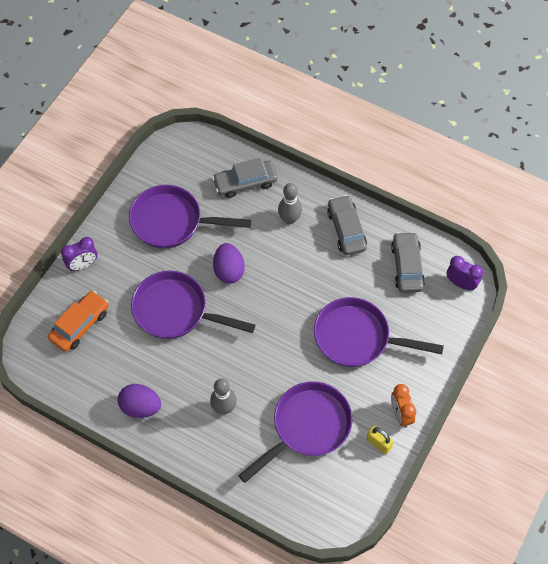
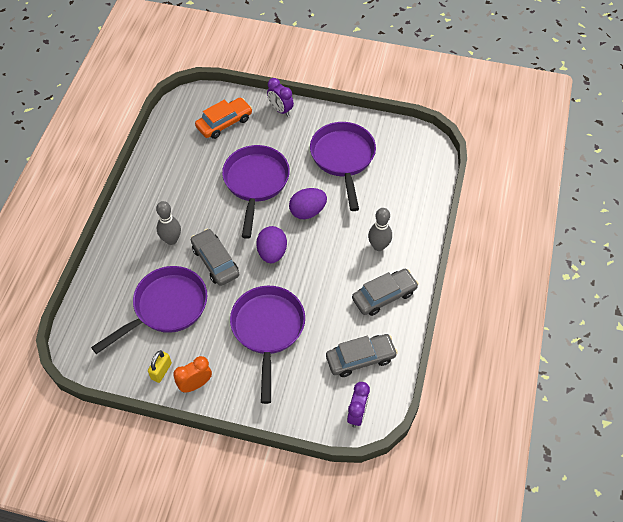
camera: 75 degrees right, 5 degrees down
(80, 325) = (224, 123): orange car -> orange car turned 60 degrees counterclockwise
(140, 407) = (160, 181): purple egg -> purple egg (272, 253)
(245, 183) = (405, 202): grey car -> grey car (215, 261)
(307, 427) = (166, 308): purple pan -> purple pan turned 75 degrees counterclockwise

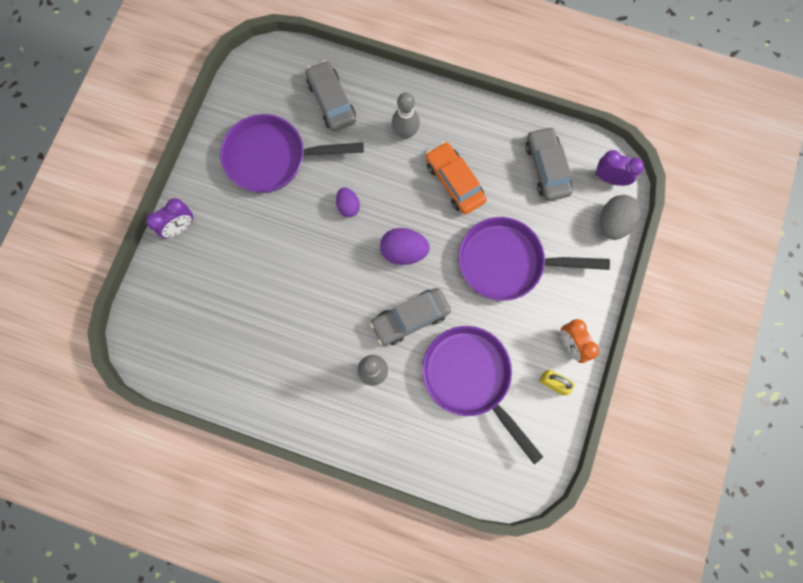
camera: 85 degrees left, 20 degrees up
(224, 123) = (191, 300): orange car -> orange car (454, 182)
(255, 183) = (297, 265): purple pan -> none
(307, 211) = (348, 206): purple egg -> purple egg, size x0.64
(312, 418) = (613, 223): none -> grey egg
(384, 296) = (471, 135): grey car -> grey car (331, 101)

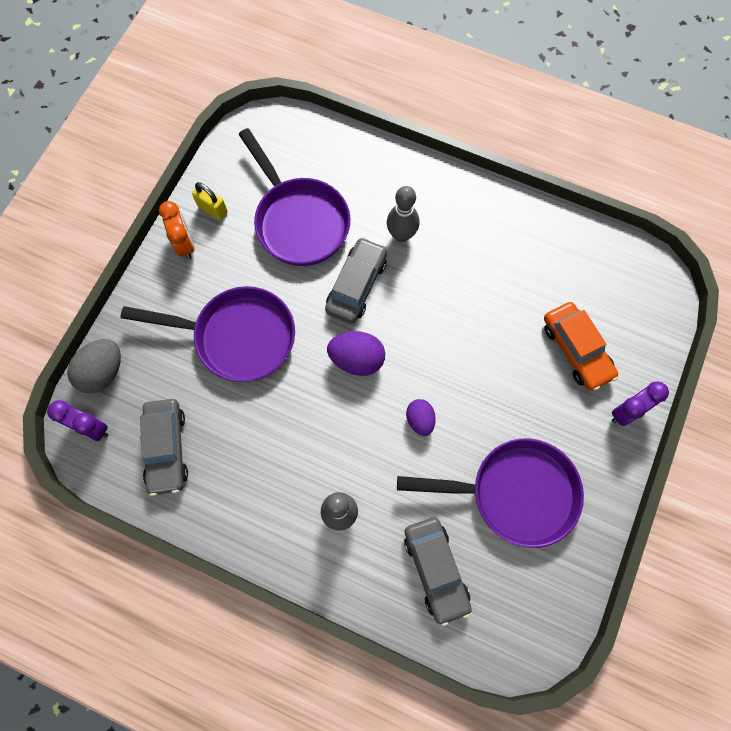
camera: 175 degrees left, 5 degrees down
(410, 318) = (356, 285): grey car -> grey car turned 45 degrees counterclockwise
(454, 182) = (285, 440): orange car -> orange car (576, 350)

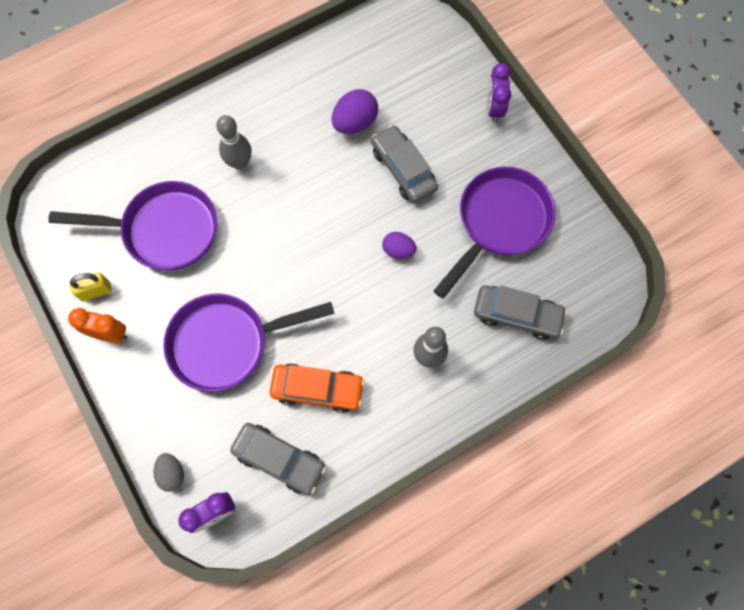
camera: 55 degrees left, 0 degrees up
(103, 372) = (172, 473): grey egg -> grey egg, size x0.64
(237, 337) = (227, 343): purple pan -> purple pan turned 150 degrees counterclockwise
(356, 285) = (255, 223): grey car -> grey car (403, 169)
(357, 359) = (316, 263): purple egg -> purple egg (355, 123)
(576, 350) = (425, 108): orange car -> orange car (317, 389)

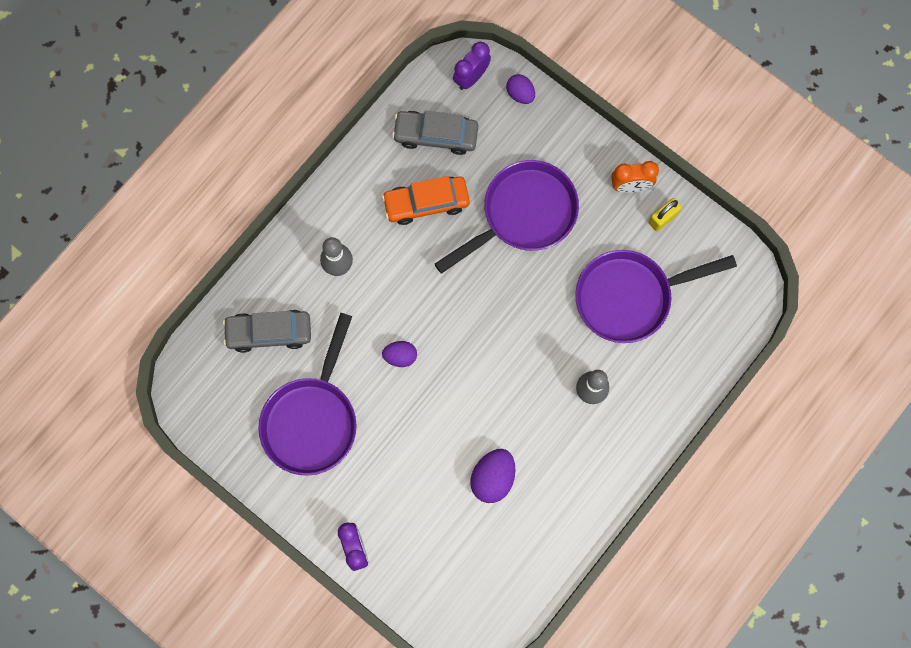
camera: 160 degrees right, 5 degrees up
(172, 473) = (520, 94): grey egg -> purple egg
(403, 169) = (425, 443): grey car -> none

